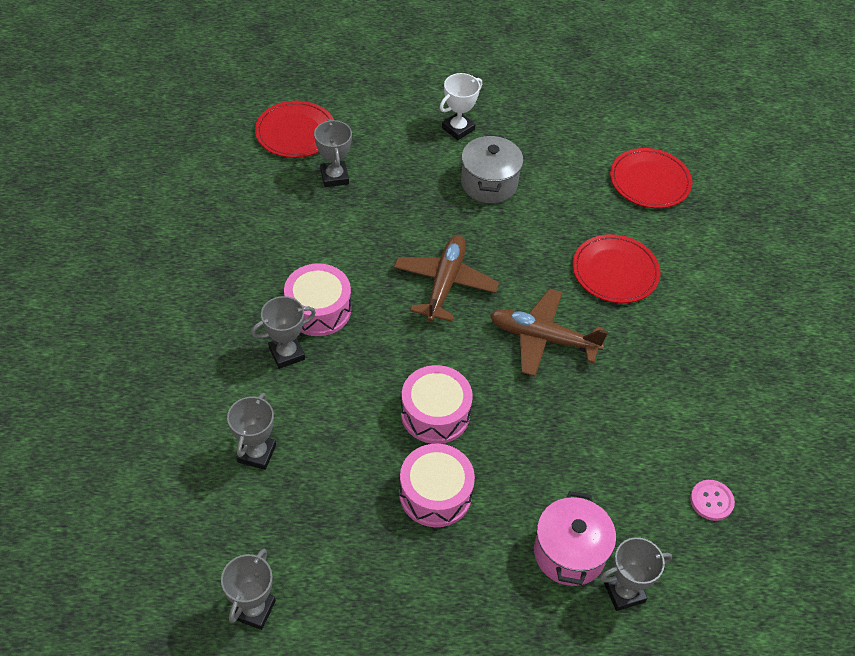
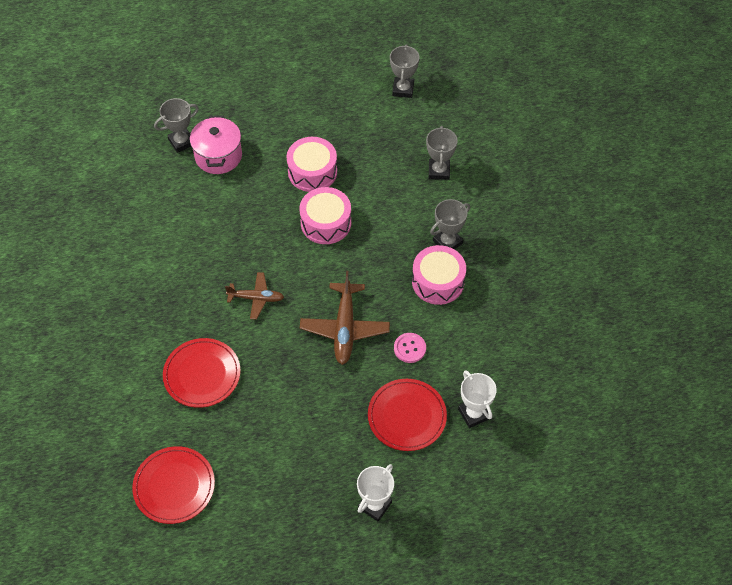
camera: 170 degrees right, 5 degrees up
(295, 132) = (530, 458): red plate -> red plate (407, 416)
(334, 177) = (473, 414): grey trophy -> white trophy
(489, 183) = (329, 443): grey pot -> none
(542, 338) = (256, 298): brown plane -> brown plane, size x0.62
(711, 501) = (123, 206): pink button -> pink button (409, 348)

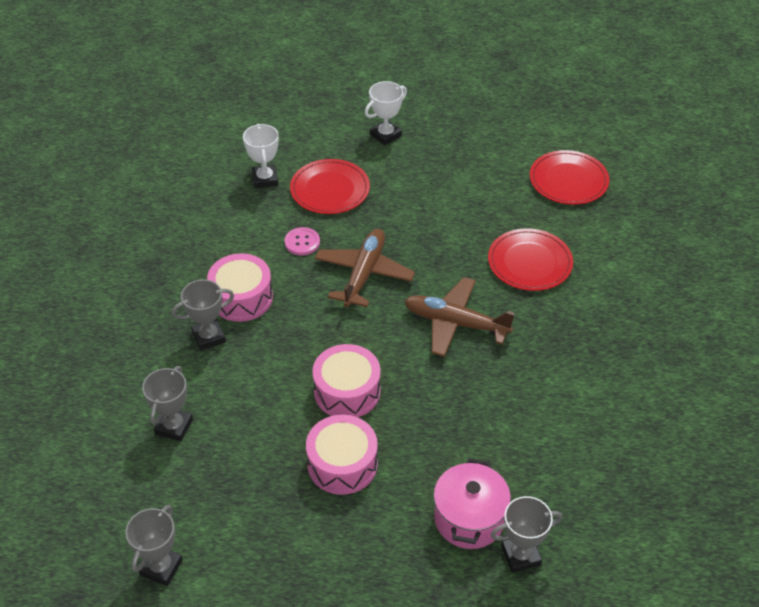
camera: 165 degrees left, 10 degrees down
(256, 298) = (455, 323): brown plane -> brown plane, size x1.61

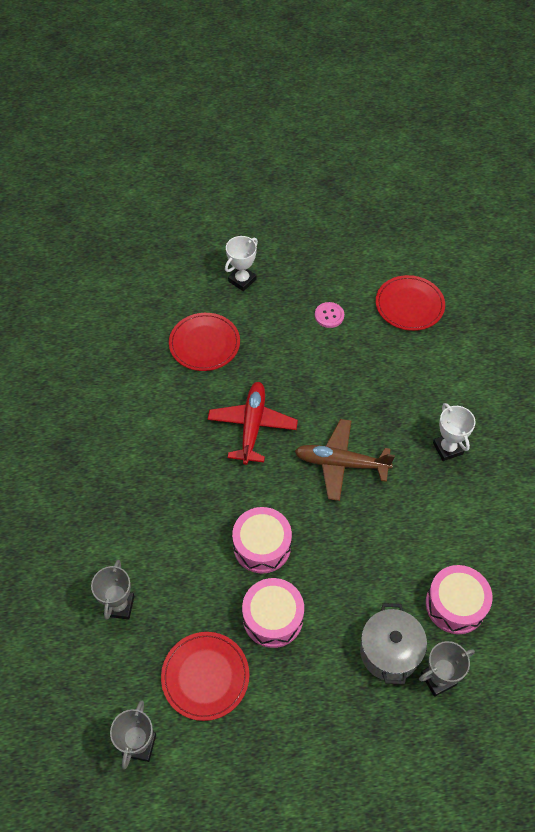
camera: 10 degrees left, 10 degrees up
(209, 337) = (130, 511): grey trophy -> none
(241, 298) = (150, 466): pink drum -> pink drum (455, 604)
(265, 179) = (144, 341): white trophy -> white trophy (447, 448)
(302, 242) = (191, 402): pink button -> pink button (329, 315)
(364, 273) = (252, 426): brown plane -> red plane
(469, 519) = (389, 652): pink pot -> grey pot
(529, 262) = (392, 393): red plate -> red plate (205, 676)

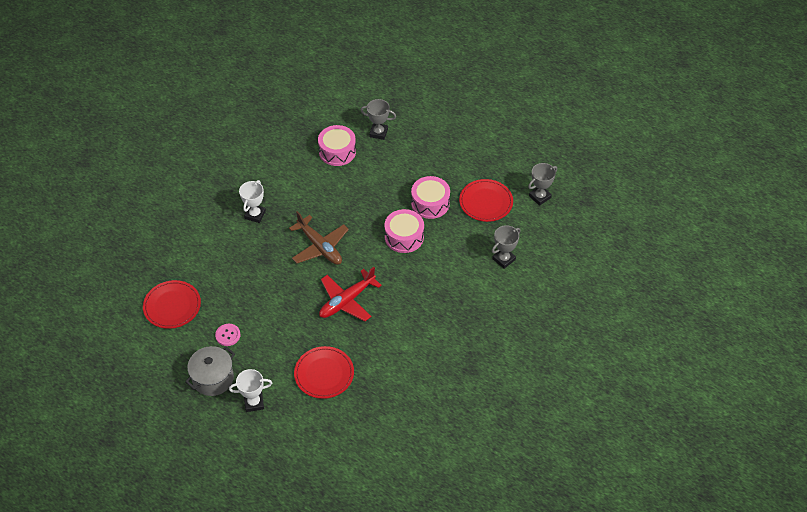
camera: 140 degrees left, 5 degrees down
(389, 652) = (389, 155): grey pot -> grey pot (213, 378)

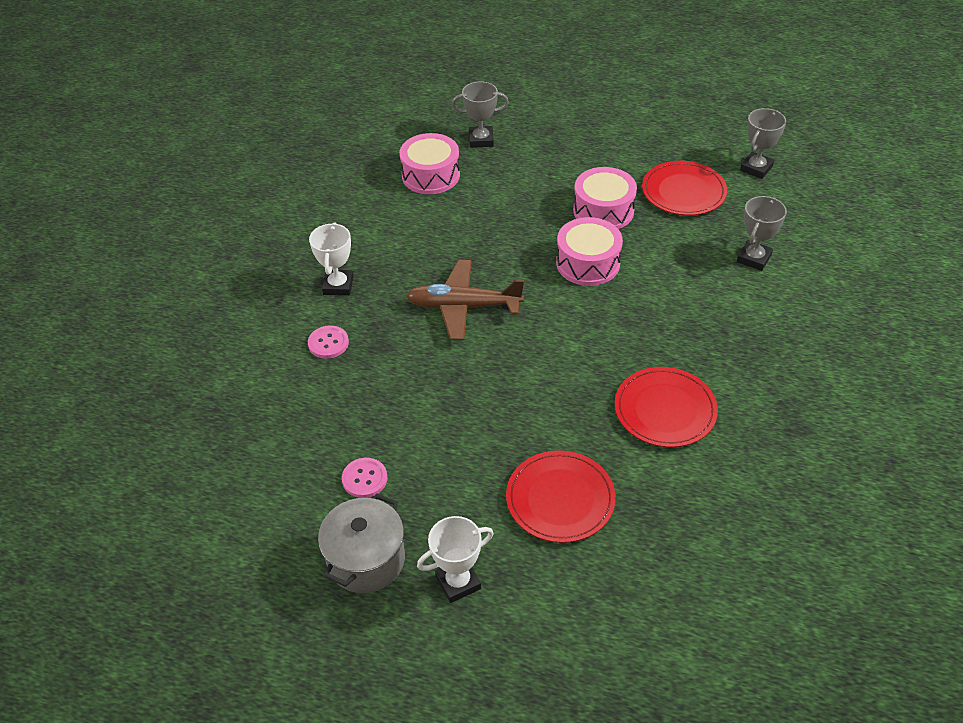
camera: 15 degrees left, 5 degrees down
(172, 306) = (247, 456): red plate -> red plate (665, 409)
(237, 250) = (328, 343): none -> pink button
(320, 247) = (463, 307): brown plane -> brown plane turned 150 degrees clockwise
(347, 301) = (543, 375): red plane -> none

